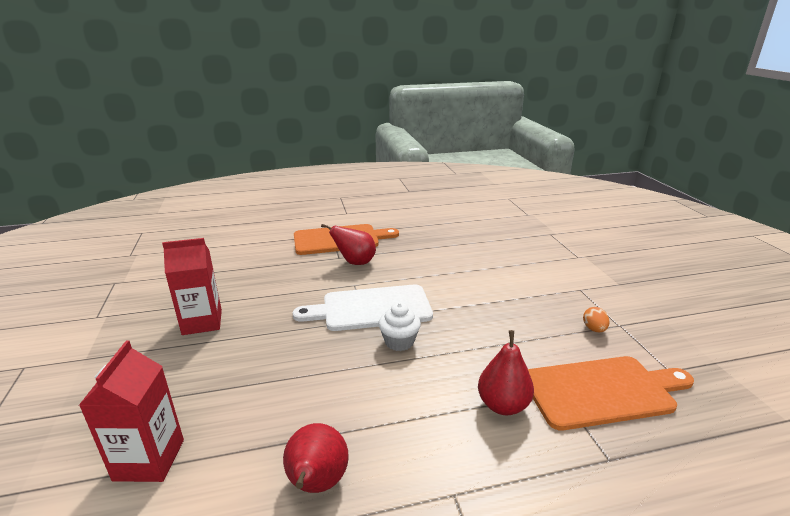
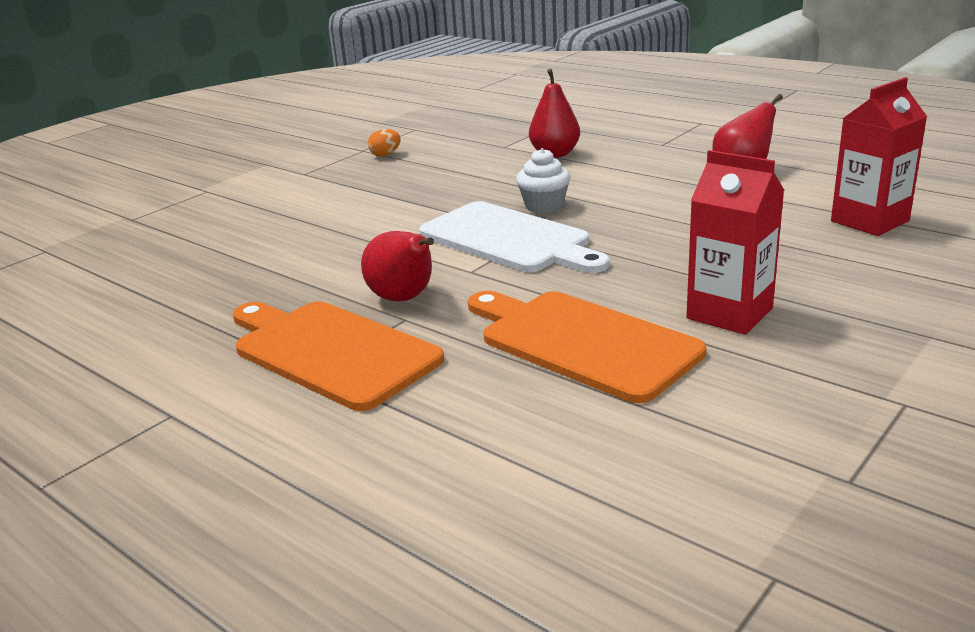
camera: 125 degrees left, 0 degrees up
(602, 391) = (479, 137): orange cutting board -> orange cutting board (582, 342)

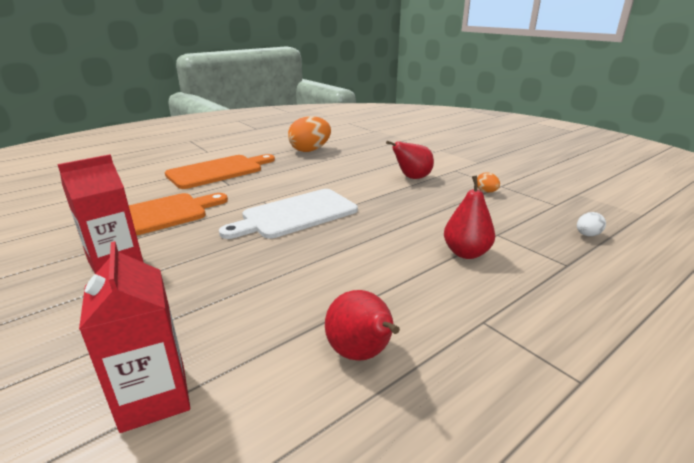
camera: 100 degrees right, 0 degrees up
(185, 287) = (310, 150): none -> orange egg
(404, 299) = (249, 185): red pear -> red pear (412, 178)
(486, 120) = (587, 235): none -> white egg
(544, 206) = (343, 232): white cupcake -> none

